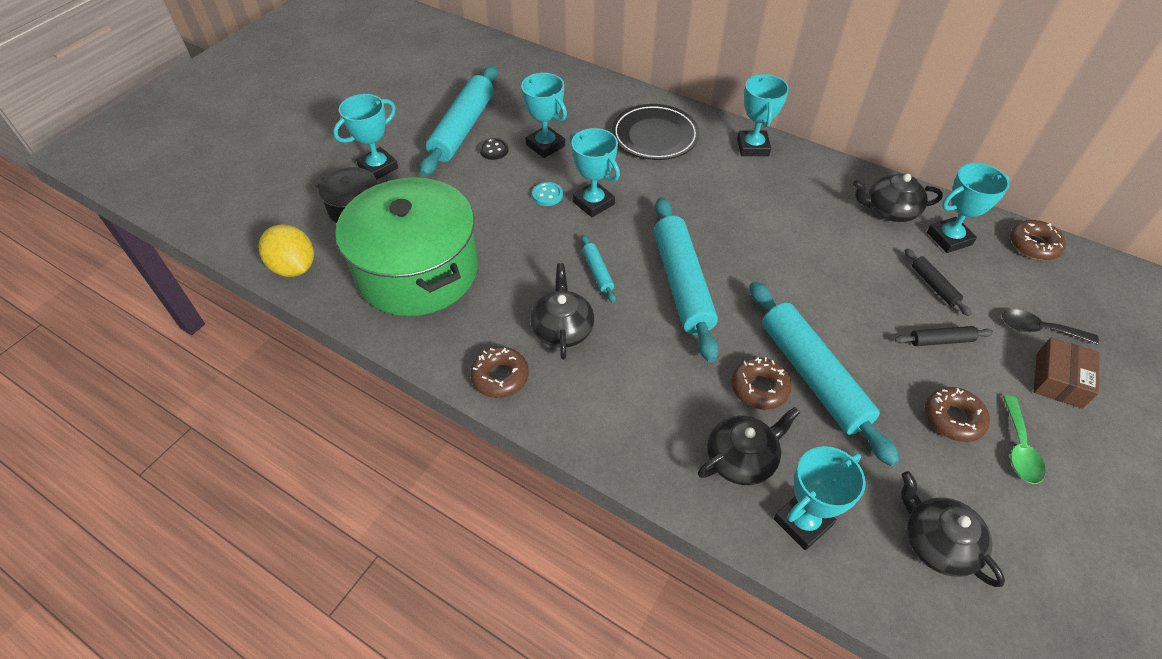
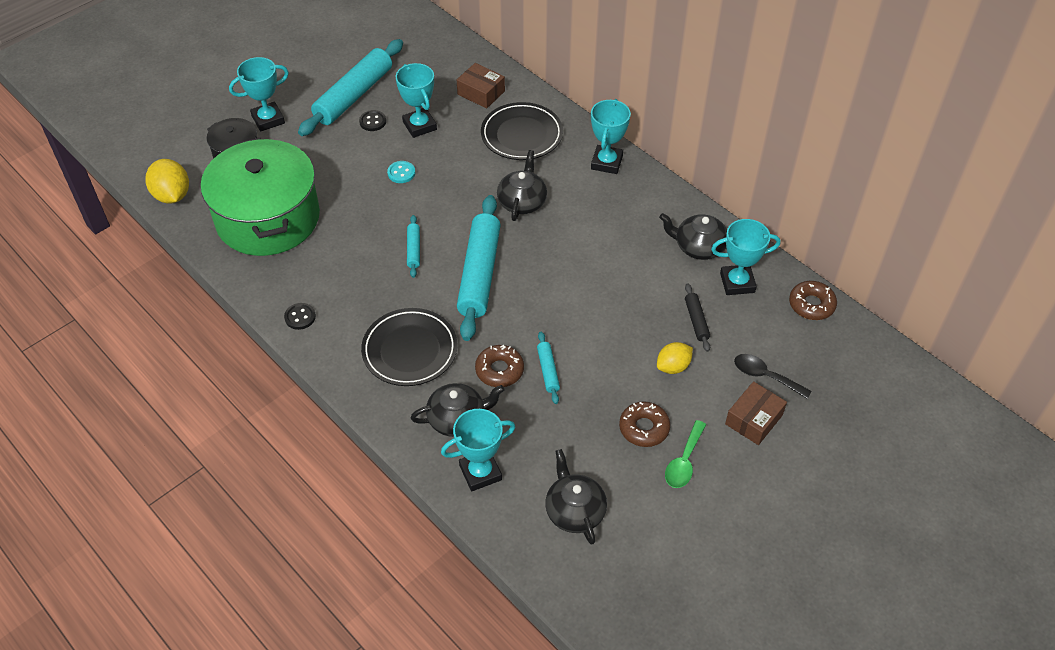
camera: 15 degrees right, 0 degrees up
(500, 377) = (300, 317): brown donut -> black button
(562, 328) = (364, 290): black teapot -> black teapot (522, 201)
(593, 104) = (481, 93): none -> brown box
(593, 203) = (438, 188): turquoise trophy -> none
(646, 388) = (410, 350): none -> black plate
(812, 376) = (548, 371): turquoise rolling pin -> turquoise rolling pin, size x0.44
(940, 340) = (673, 366): black rolling pin -> yellow lemon

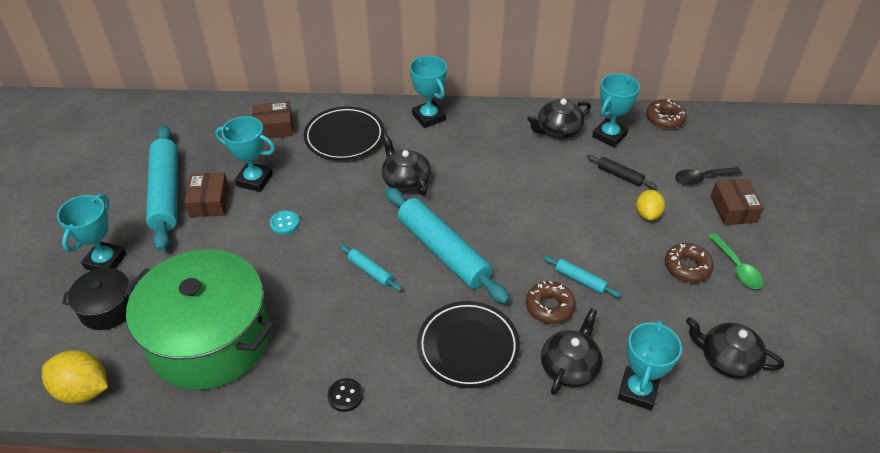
camera: 45 degrees left, 5 degrees down
(372, 121) = (209, 202): black button -> brown box

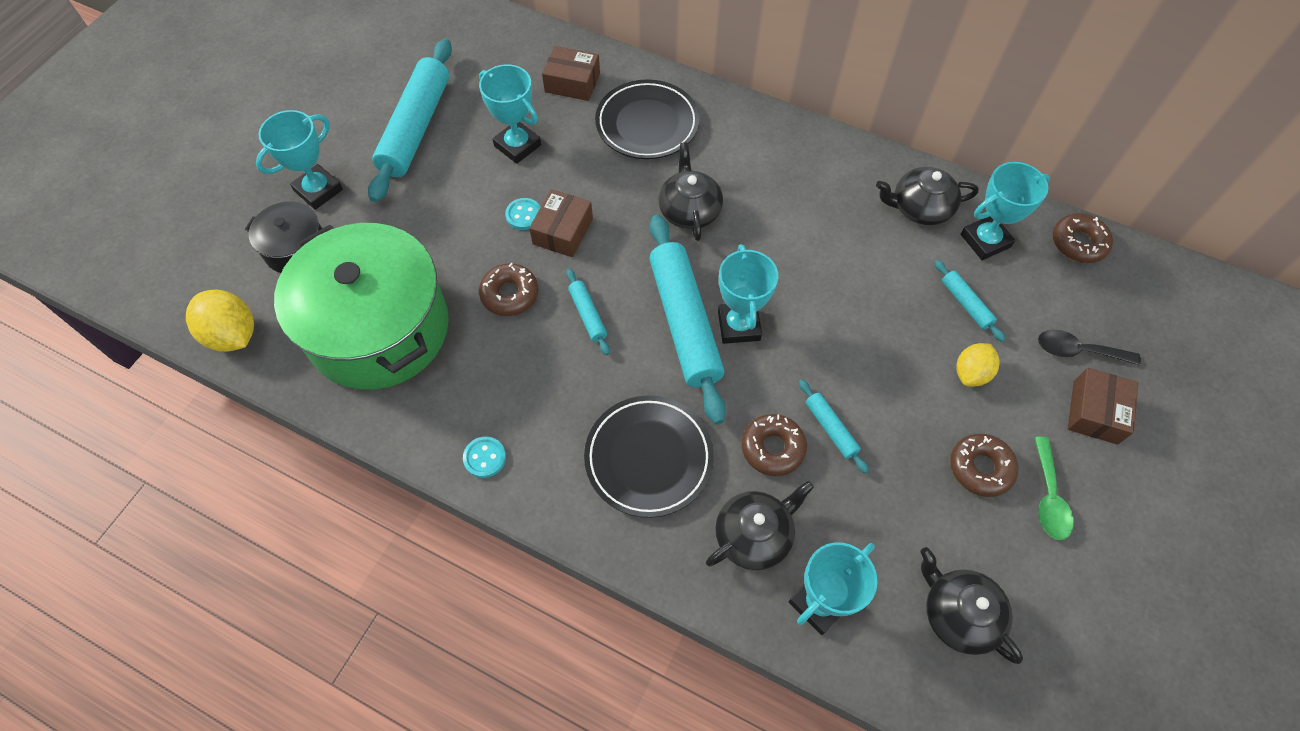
camera: 25 degrees right, 15 degrees up
(209, 202) = (456, 156): brown box -> brown box (562, 231)
(303, 278) = (509, 294): none -> brown donut
(345, 396) = (484, 458): black button -> turquoise button
(428, 117) = (763, 131): turquoise trophy -> turquoise trophy (738, 326)
(620, 175) = (966, 304): black rolling pin -> turquoise rolling pin

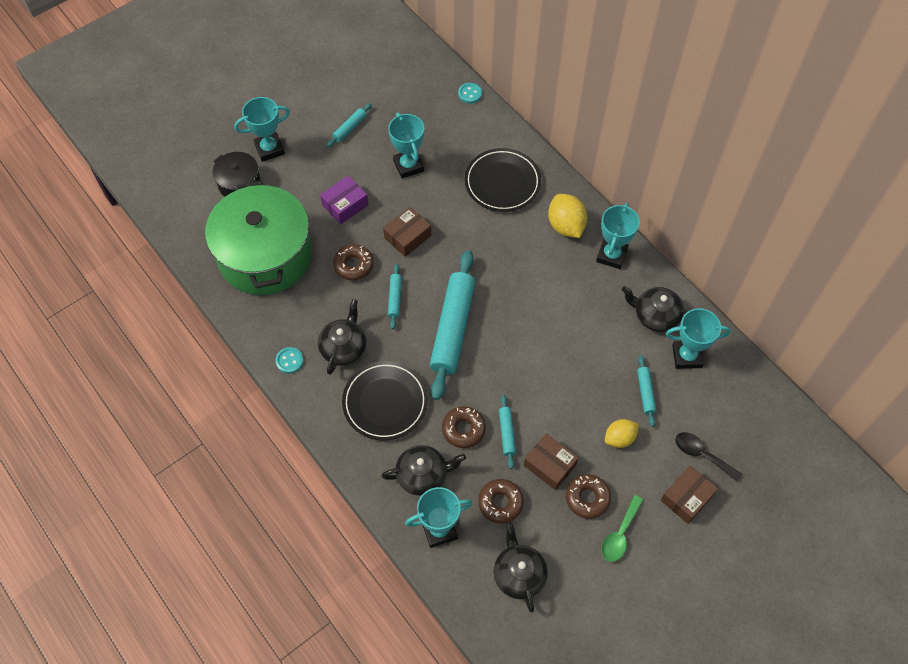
camera: 25 degrees right, 0 degrees up
(233, 335) = (180, 225): yellow lemon -> yellow lemon (566, 226)
(416, 128) = (349, 128): turquoise rolling pin -> turquoise rolling pin, size x0.44
(458, 223) = (345, 205): none -> purple box
(524, 215) = (388, 216): turquoise button -> turquoise button (470, 94)
(572, 82) = (468, 133): brown box -> brown box (550, 465)
(689, 210) = (497, 255): black teapot -> black teapot (344, 347)
(738, 326) = (486, 345): turquoise trophy -> turquoise trophy (611, 255)
(1078, 243) = (752, 384): brown donut -> brown donut (500, 503)

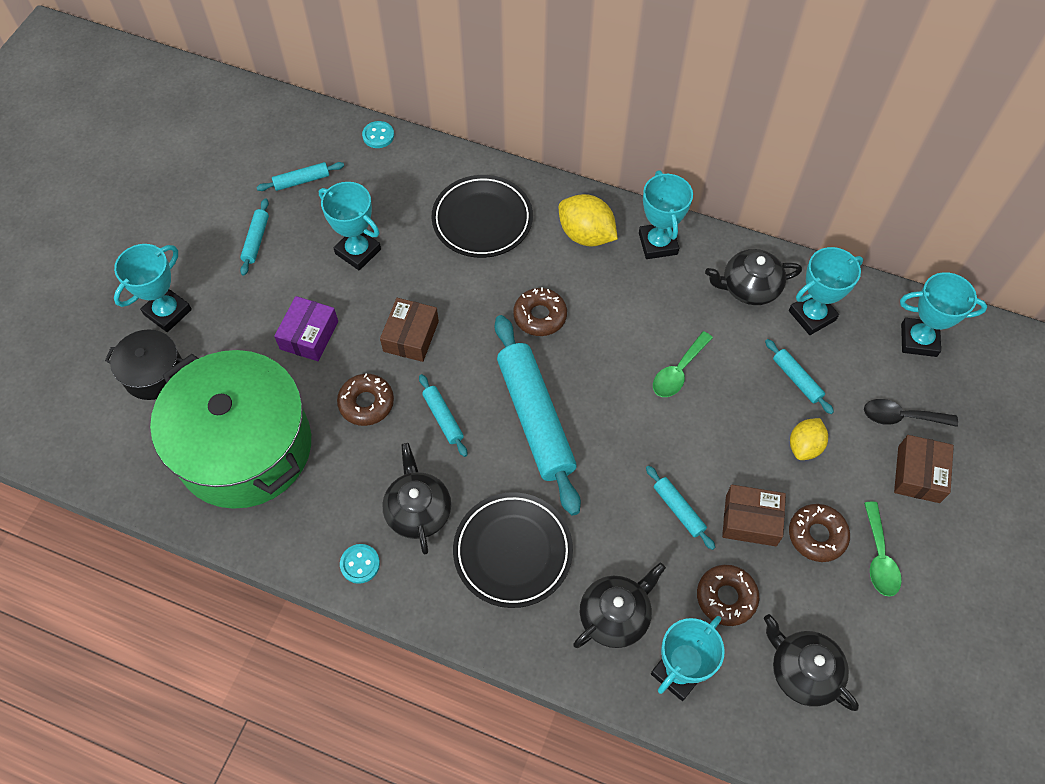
camera: 30 degrees left, 0 degrees up
(401, 102) = (302, 181): none -> turquoise rolling pin
(463, 429) = (626, 532): brown donut -> brown donut (540, 316)
(567, 346) = (678, 371): none -> green spoon
(753, 411) = (918, 340): none -> turquoise trophy

